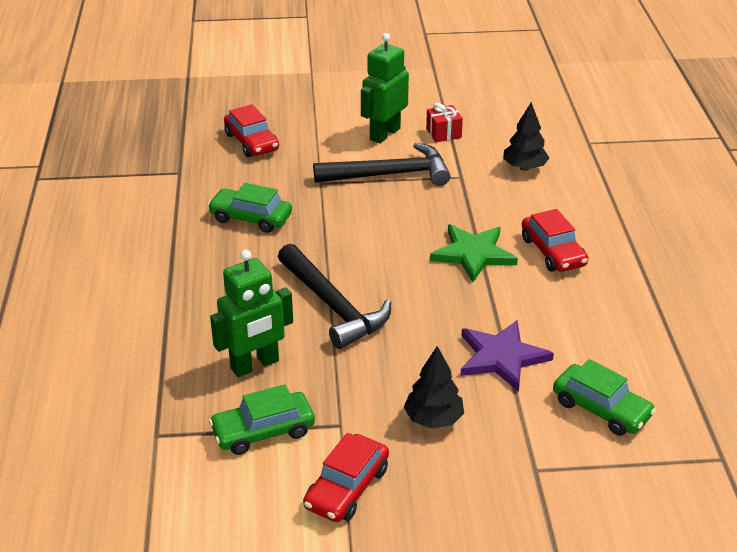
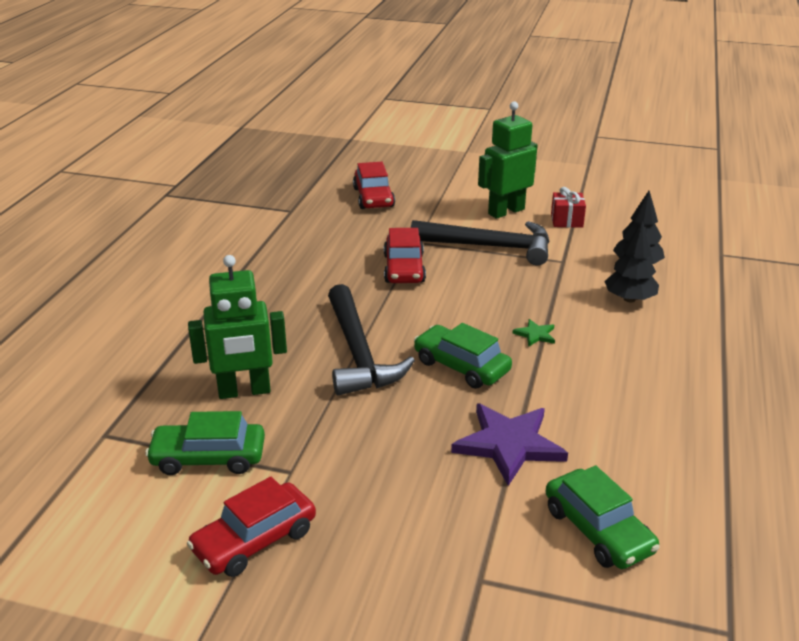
camera: 20 degrees right, 5 degrees down
(251, 218) = (330, 259): green car -> green car (461, 366)
(433, 419) = (394, 491): black tree -> black tree (629, 299)
(473, 254) = (535, 334): green star -> green star, size x0.45
(553, 252) = (626, 350): red car -> red car (404, 268)

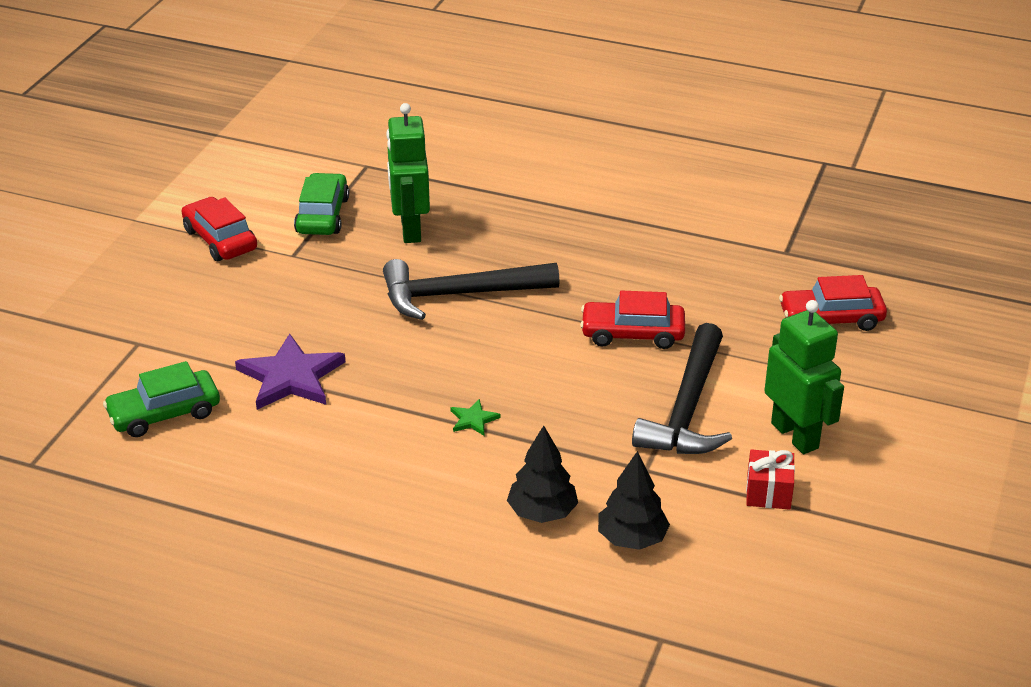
camera: 95 degrees right, 5 degrees up
(461, 366) = (423, 360): green car -> none

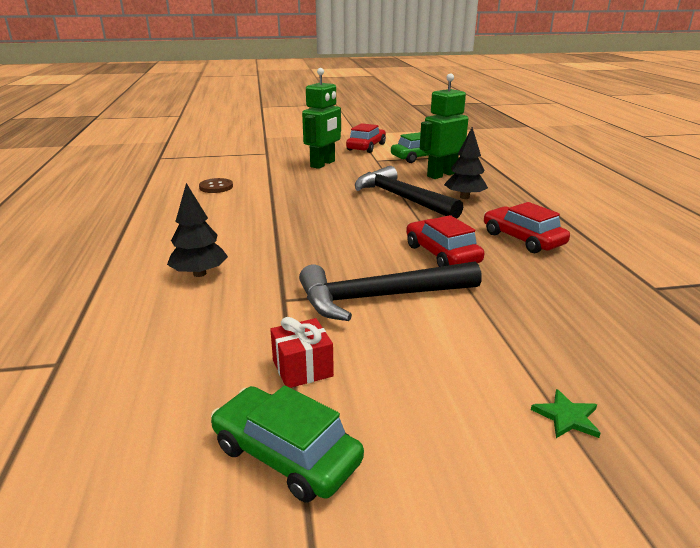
camera: 60 degrees right, 10 degrees down
(164, 413) = (217, 168): green car -> green car (286, 454)
(258, 435) = (216, 187): none -> brown button
(291, 377) = (273, 182): purple star -> none
(473, 419) = (282, 230): green star -> green star (567, 417)
(632, 539) = (189, 315): black tree -> black tree (464, 197)
(795, 435) = (404, 361): green robot -> green robot (323, 164)
(831, 318) = (606, 335): red car -> red car (522, 239)

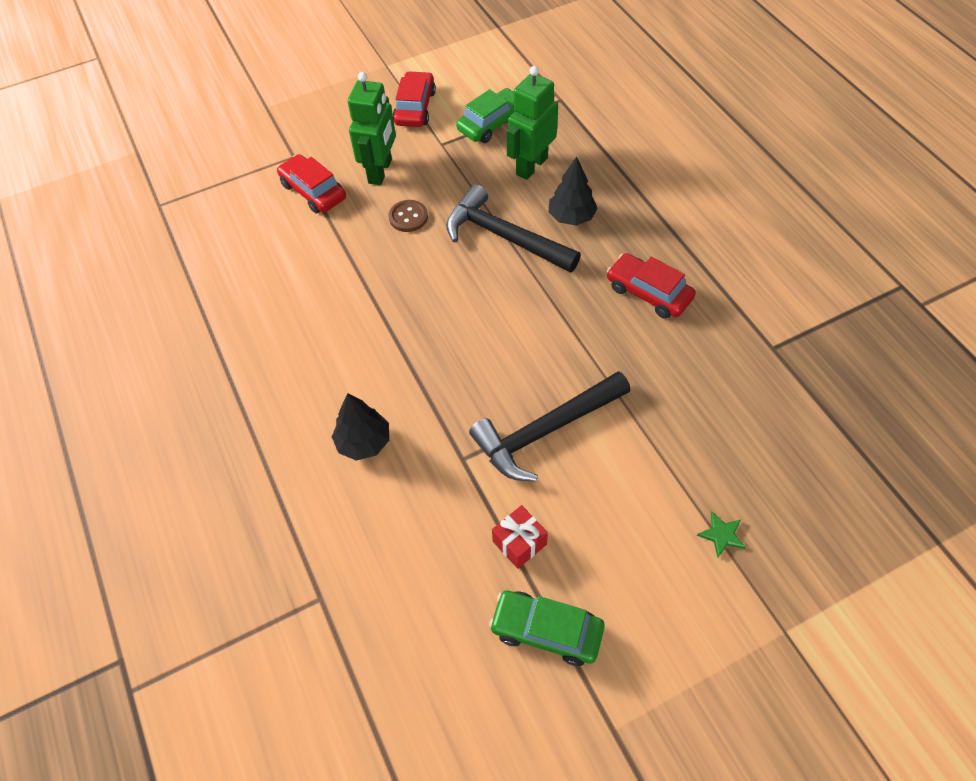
camera: 15 degrees left, 30 degrees up
(216, 187) = (280, 265): brown button -> brown button (408, 217)
(442, 254) = (579, 343): red car -> red car (313, 191)

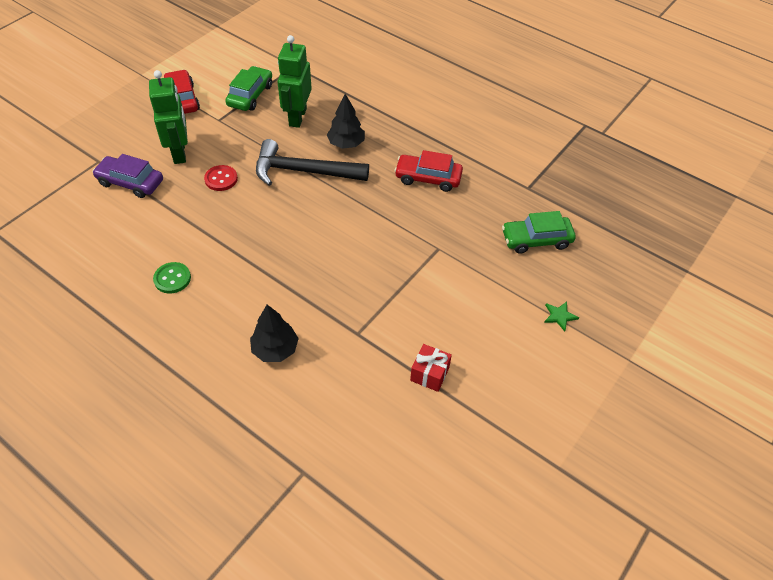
camera: 30 degrees left, 5 degrees down
(300, 318) = (172, 279): none -> green button
(313, 191) = (130, 182): red car -> purple car
(408, 217) = (221, 179): brown button -> red button
(546, 431) = (407, 293): black hammer -> none
(546, 630) = (480, 423): green car -> green car (536, 240)

